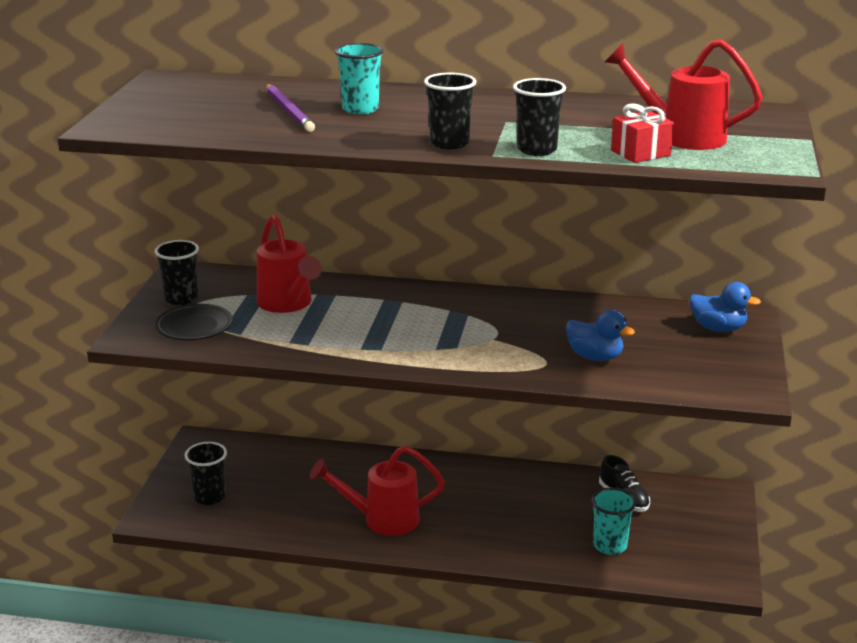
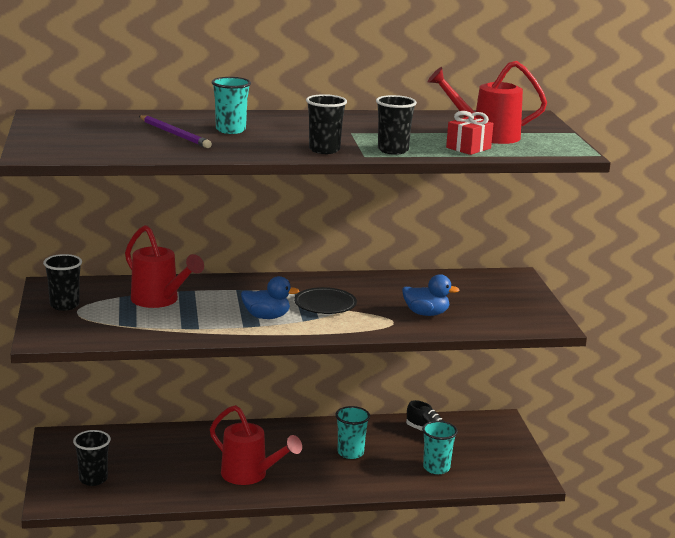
camera: 20 degrees left, 5 degrees down
(194, 327) = (92, 325): black plate -> black plate (325, 305)
(382, 519) = (250, 475): red watering can -> red watering can turned 120 degrees counterclockwise
(514, 509) = (350, 453): none -> turquoise cup
(718, 328) = (501, 285): blue duck -> blue duck (266, 317)

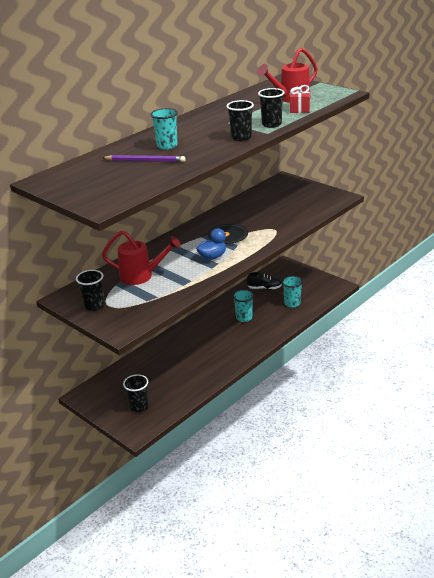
camera: 35 degrees left, 10 degrees up
(250, 475) = (215, 356): red watering can -> none
(426, 313) = (281, 217): blue duck -> none

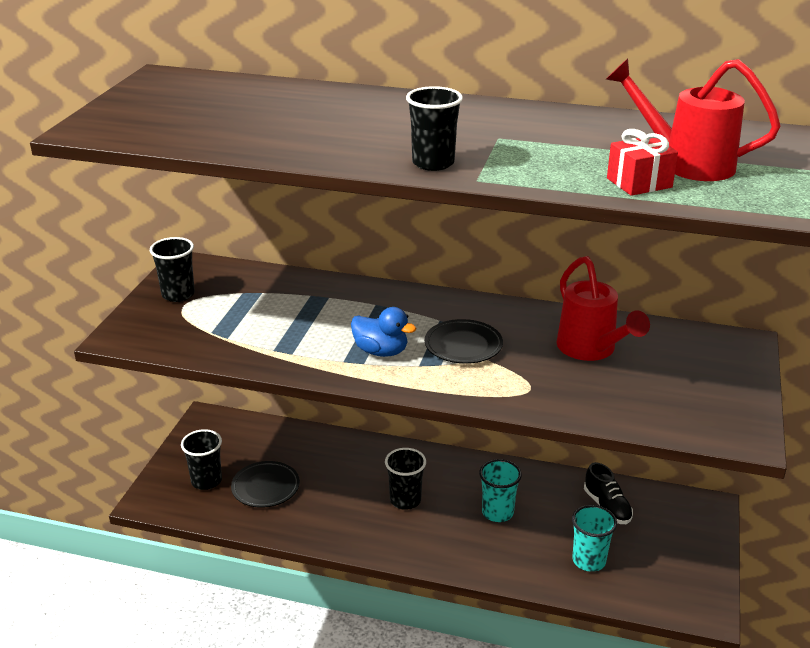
camera: 60 degrees right, 0 degrees up
(141, 276) = (280, 306): red watering can -> red watering can (591, 350)
(145, 161) = (274, 117): purple pencil -> none
(164, 386) = (265, 487): none -> black plate
(167, 146) = (348, 118): turquoise cup -> none
(271, 124) = (525, 174): black cup -> black cup (405, 500)

